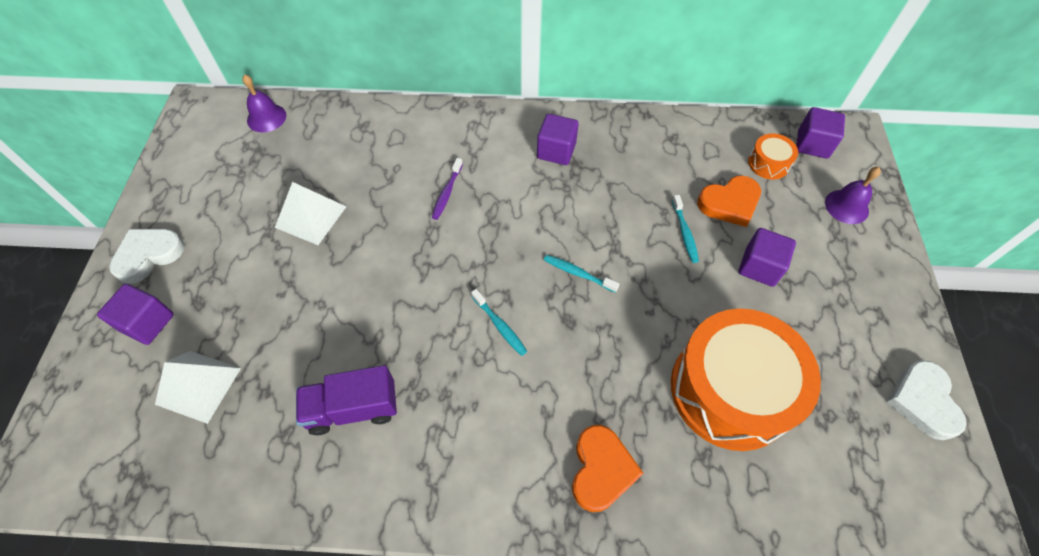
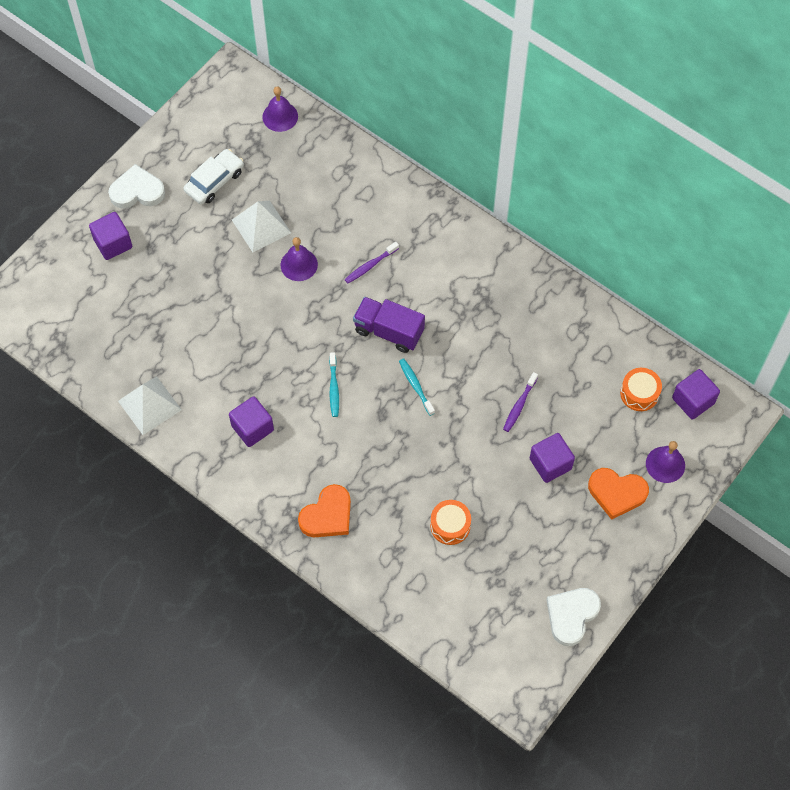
camera: 35 degrees right, 5 degrees up
(198, 386) = (122, 308): white pyramid -> white pyramid (149, 405)
(233, 203) = (214, 181): none -> white car
(353, 408) = (205, 382): purple truck -> purple truck (388, 331)
(375, 230) = (299, 264): none -> purple bell
(556, 151) = (480, 280): purple cube -> purple cube (252, 428)
(684, 233) = (519, 405): turquoise toothbrush -> purple toothbrush
(729, 203) = (575, 405): orange heart -> orange heart (616, 493)
(730, 390) = (450, 526): orange drum -> orange drum, size x0.42

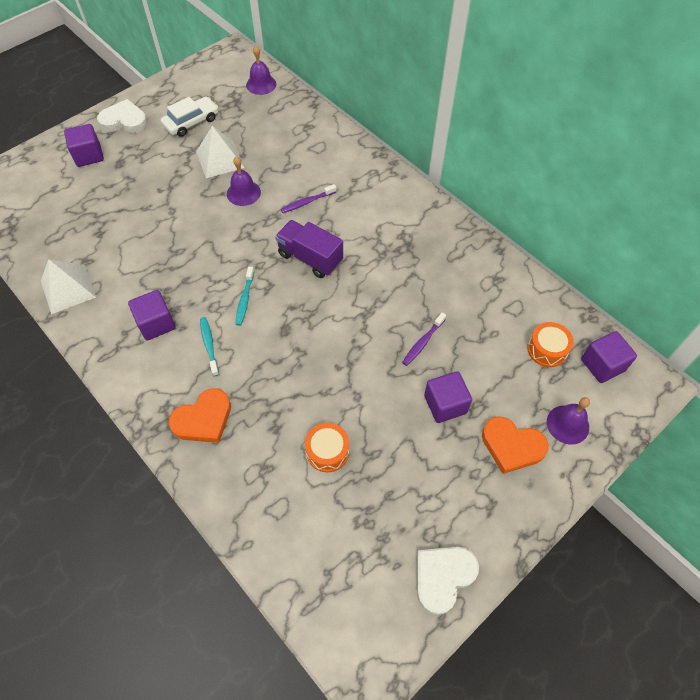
camera: 10 degrees right, 5 degrees down
(415, 386) = (324, 309): turquoise toothbrush -> turquoise toothbrush (209, 345)

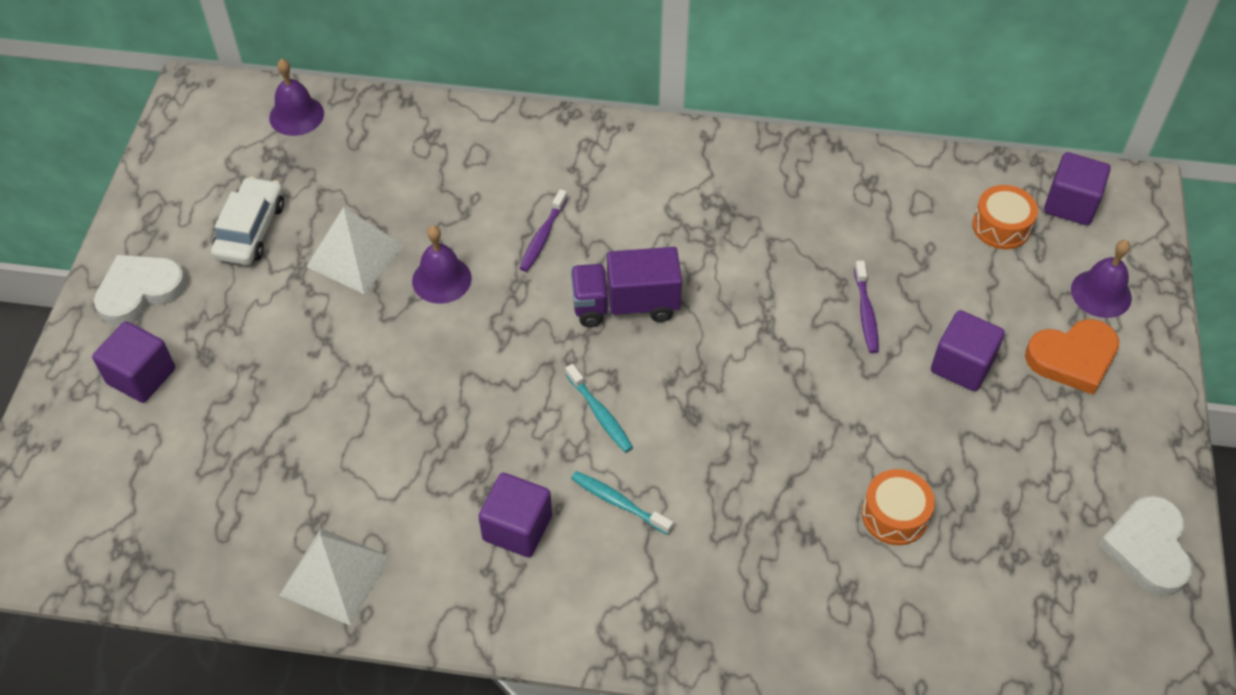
camera: 40 degrees left, 5 degrees down
(203, 419) = (713, 594): orange heart -> none

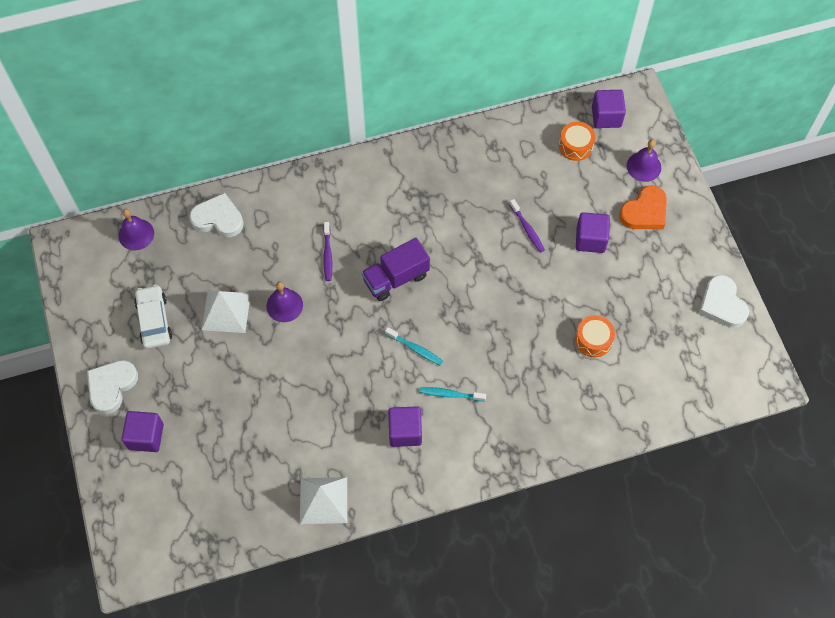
camera: 25 degrees left, 10 degrees up
(417, 135) = (218, 218): none -> white heart

